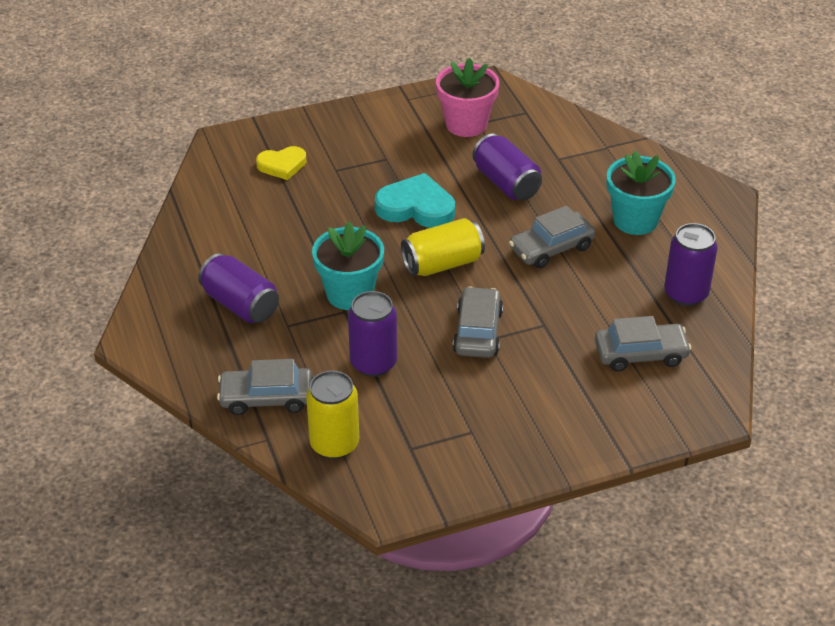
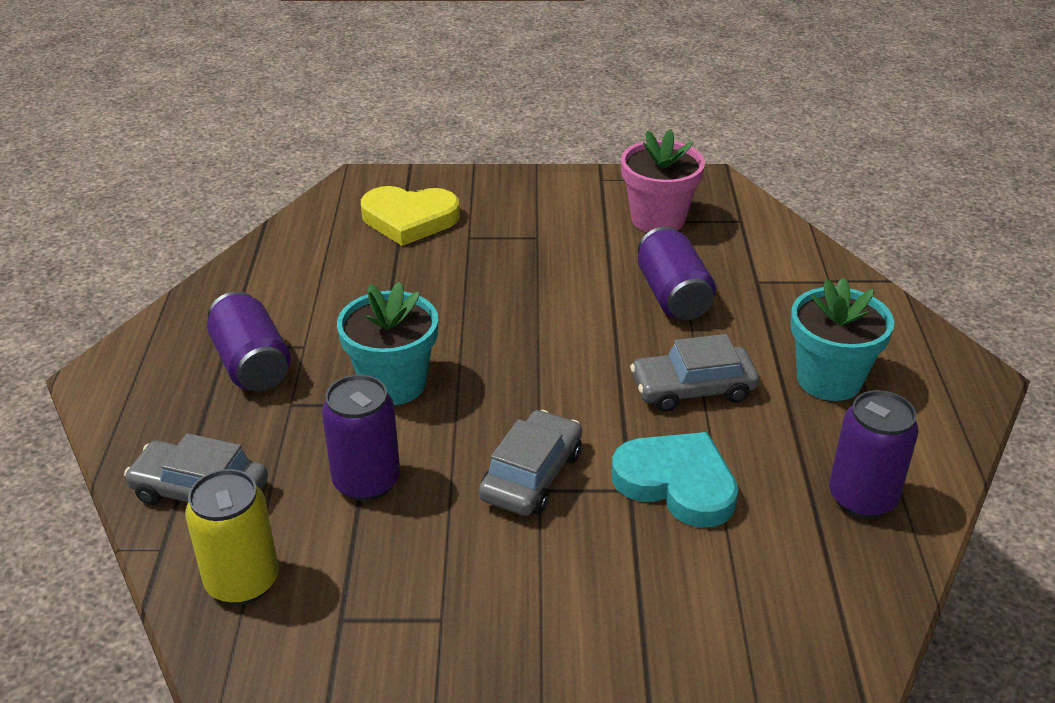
camera: 20 degrees right, 5 degrees down
(282, 165) = (409, 219): yellow heart -> yellow heart, size x1.56
(416, 207) = (541, 299): turquoise heart -> turquoise heart (677, 483)
(442, 263) = (535, 375): yellow can -> none
(640, 354) = (753, 570): grey car -> none

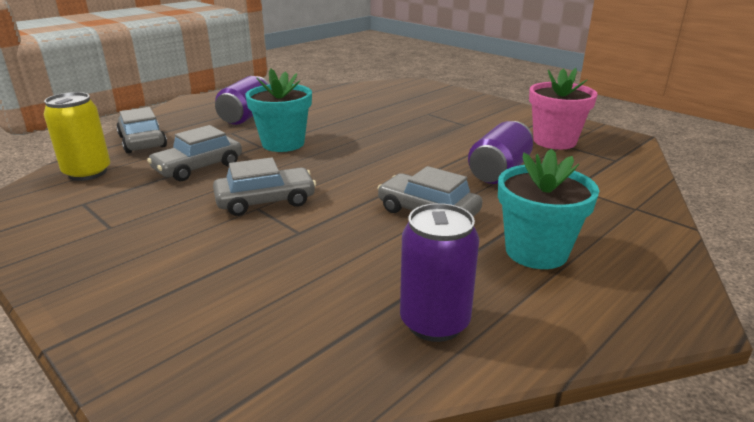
camera: 45 degrees right, 10 degrees down
(366, 482) = (198, 167): purple can -> grey car
(409, 219) = (411, 99): yellow heart -> none
(677, 483) = (329, 244): turquoise heart -> none

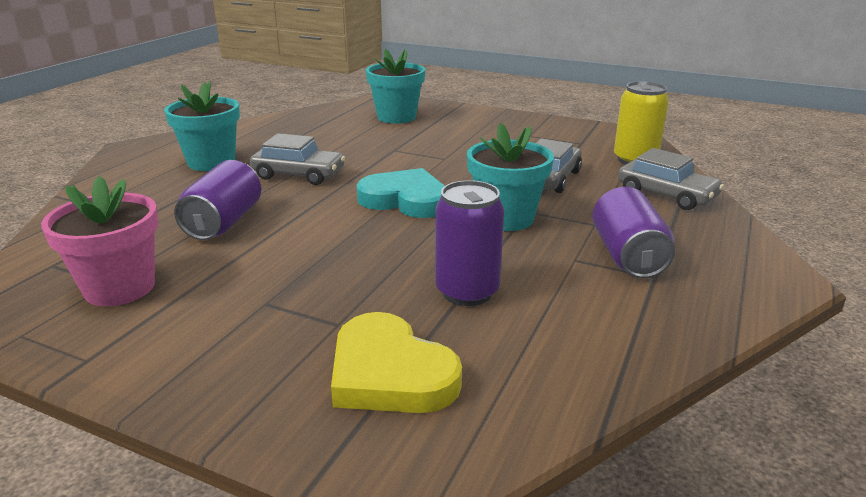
camera: 160 degrees right, 0 degrees up
(224, 316) = (396, 117): none -> turquoise flower pot
(265, 201) = (444, 163): grey car -> none
(341, 168) = (405, 200): none -> turquoise heart
(411, 99) = (390, 373): none -> yellow heart
(434, 322) = (283, 128): purple can -> purple can (467, 292)

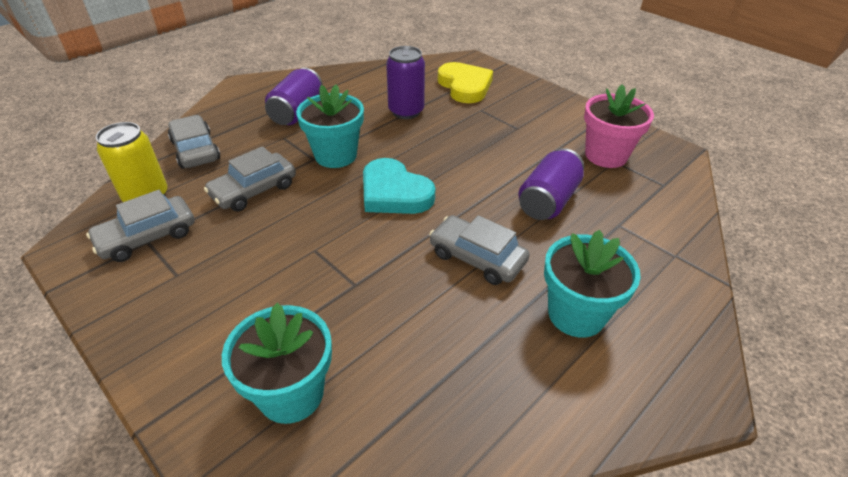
camera: 160 degrees left, 15 degrees up
(585, 144) = (147, 237): none -> grey car

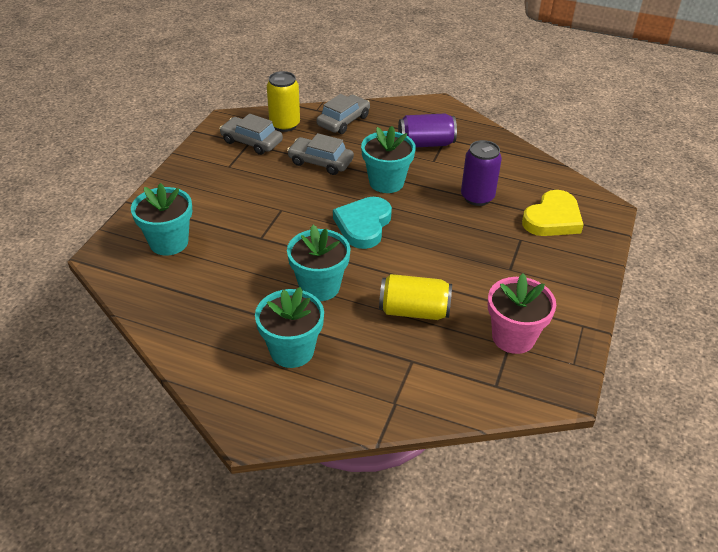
camera: 65 degrees right, 0 degrees up
(477, 258) = (319, 287): grey car -> turquoise flower pot
(548, 201) = (414, 311): purple can -> yellow can

